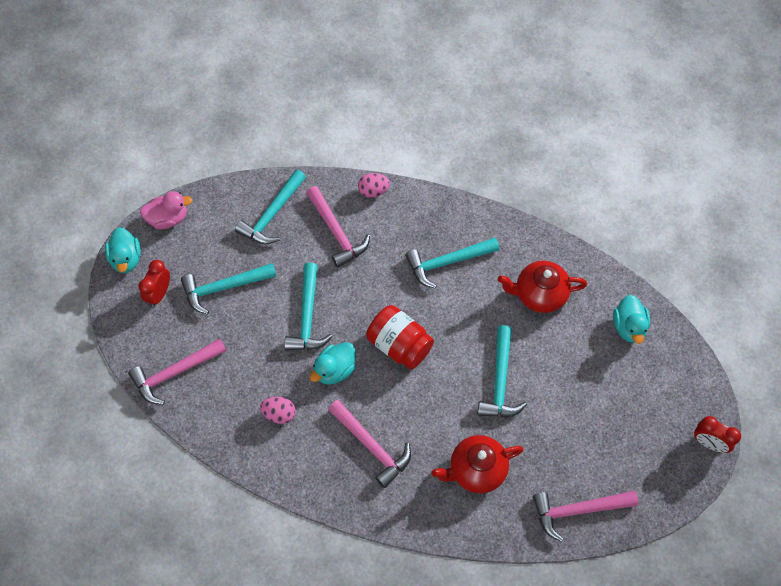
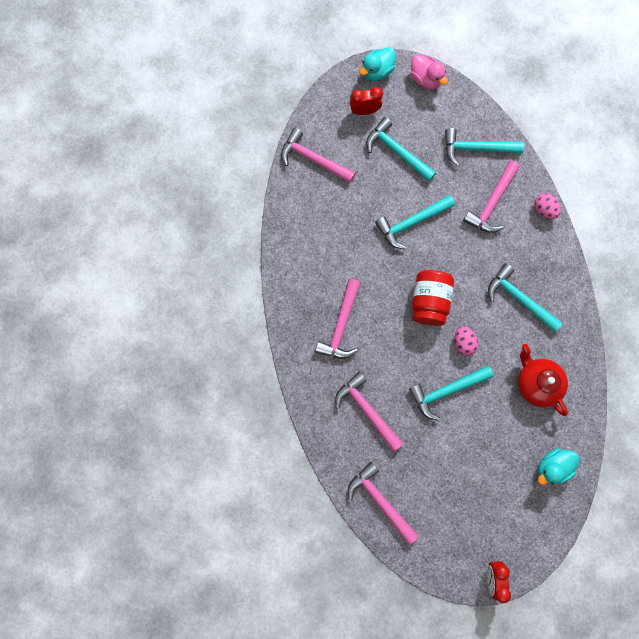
camera: 60 degrees right, 15 degrees up
(279, 414) = (326, 248): pink egg -> pink egg (463, 342)
(335, 370) = (382, 266): turquoise duck -> none
(476, 470) = (367, 410): red teapot -> pink hammer

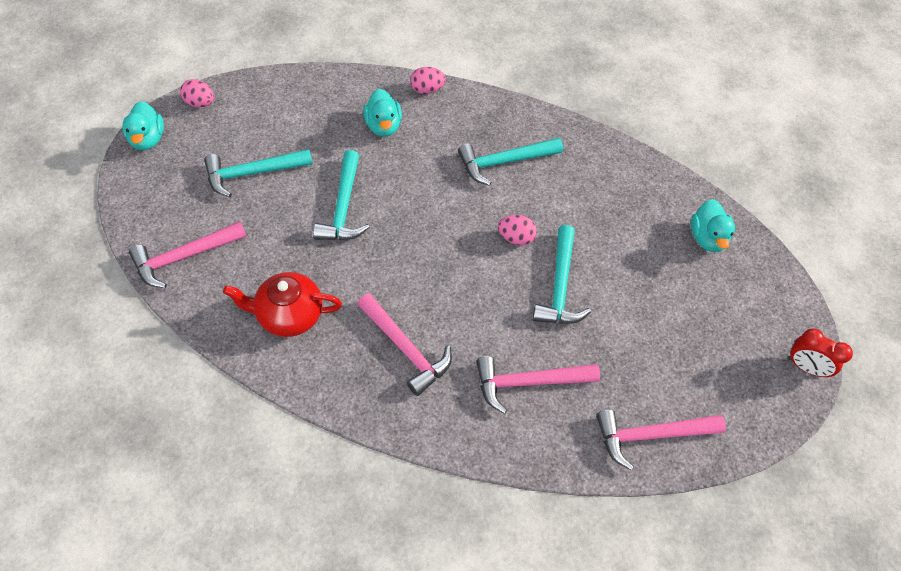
camera: 60 degrees left, 20 degrees down
(364, 111) = (179, 175): red clock -> none
(426, 79) = (200, 103): pink duck -> pink egg
(429, 301) = (445, 242): red jar -> none
(476, 148) = (315, 105): turquoise hammer -> none
(492, 203) = (383, 126): pink hammer -> turquoise duck
(536, 383) = (606, 199): red teapot -> red teapot (289, 315)

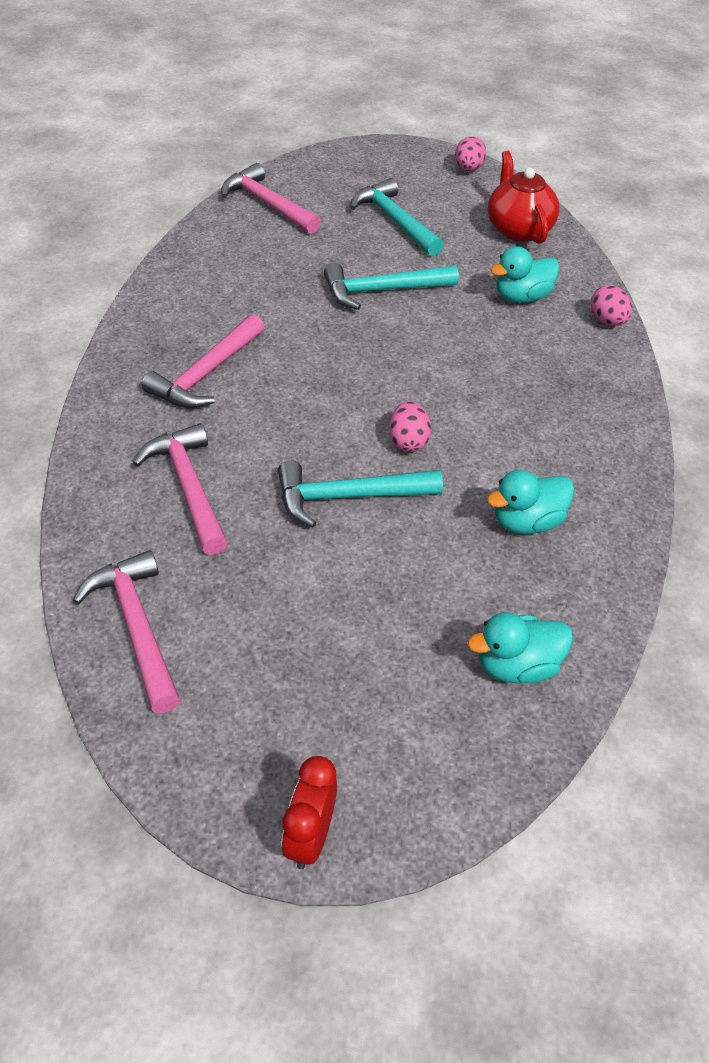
camera: 75 degrees right, 10 degrees down
(148, 139) = (401, 151): turquoise duck -> turquoise duck (527, 521)
(289, 315) = (222, 282): red teapot -> red teapot (518, 229)
(504, 162) = (530, 411): turquoise hammer -> none

